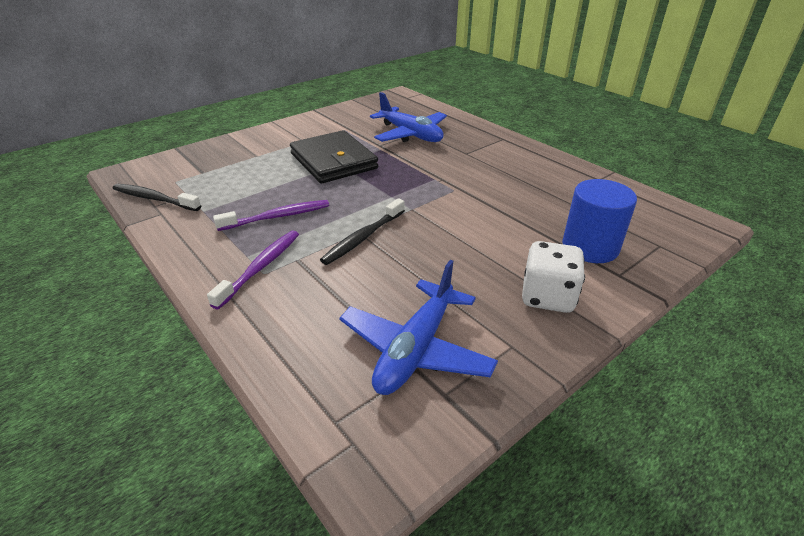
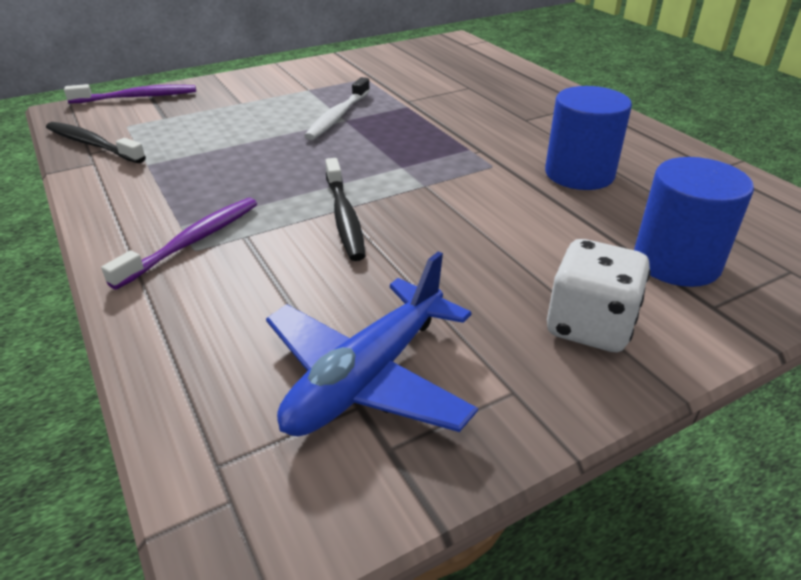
camera: 10 degrees right, 0 degrees up
(277, 217) = (238, 179): purple toothbrush -> purple toothbrush (137, 97)
(333, 161) = (338, 116): black wallet -> white toothbrush
(363, 237) = (344, 217): black toothbrush -> black toothbrush turned 60 degrees counterclockwise
(410, 134) = (454, 90): blue plane -> none
(513, 191) = (579, 174): none -> blue cylinder

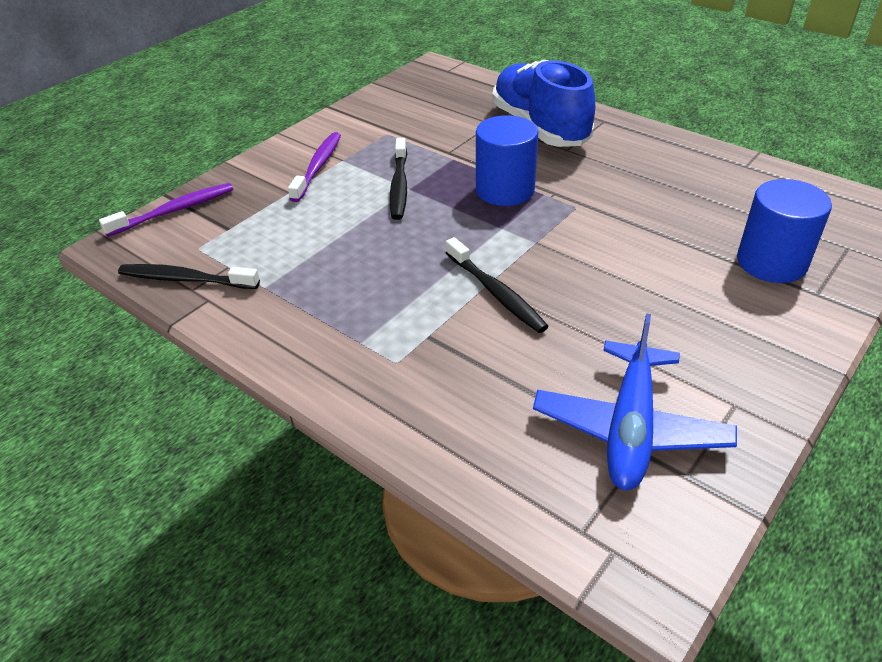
camera: 20 degrees left, 5 degrees up
(192, 242) = (388, 355): purple toothbrush -> purple toothbrush (318, 167)
(338, 116) = (399, 186): white toothbrush -> black toothbrush
(513, 98) = (540, 127): none -> blue shoe
(579, 174) = (649, 198): blue cylinder -> blue cylinder (505, 190)
(589, 326) = (749, 335): white dice -> none

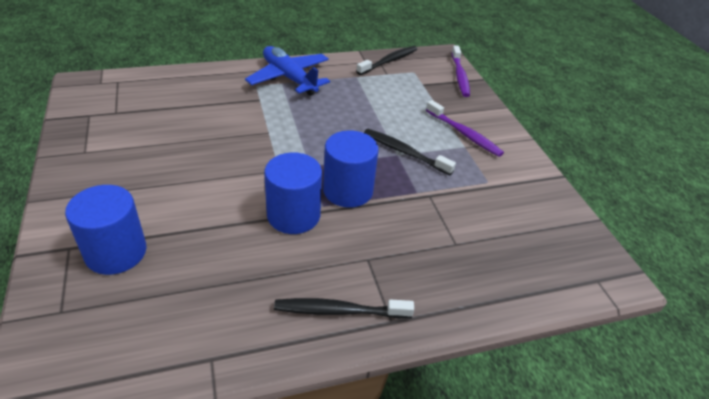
camera: 120 degrees right, 0 degrees up
(496, 293) = (258, 131): black toothbrush -> black toothbrush (339, 311)
(540, 127) = (419, 267): blue shoe -> none
(579, 201) = (293, 215): none -> blue cylinder
(630, 427) = (128, 116): blue plane -> blue plane (289, 78)

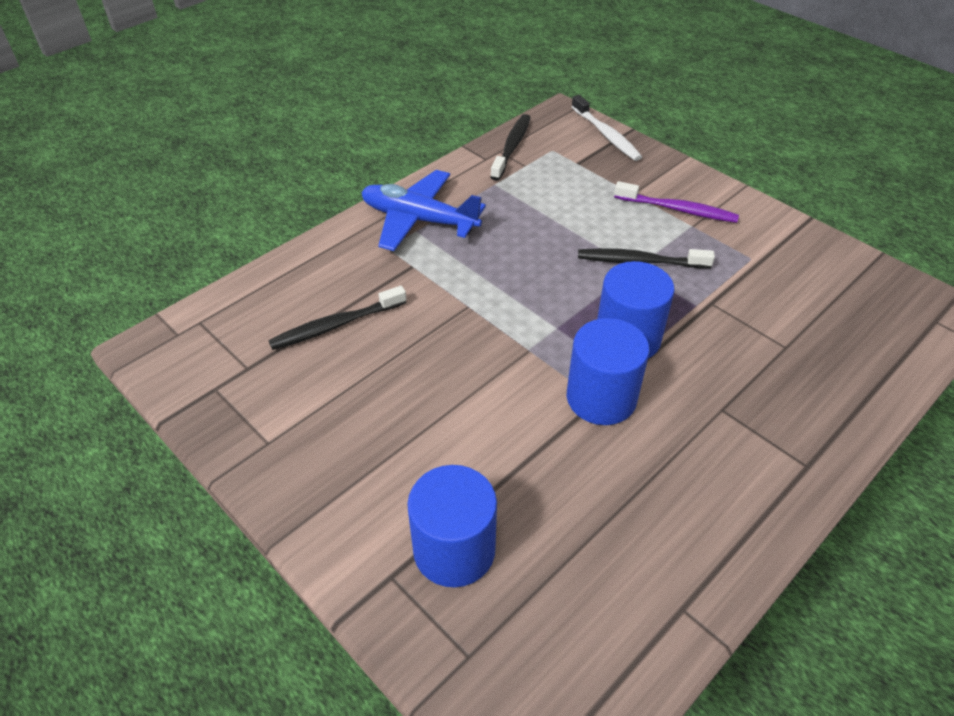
camera: 25 degrees left, 5 degrees up
(339, 311) = (751, 482): black toothbrush -> black toothbrush (336, 325)
(460, 76) = (606, 135): purple toothbrush -> white toothbrush

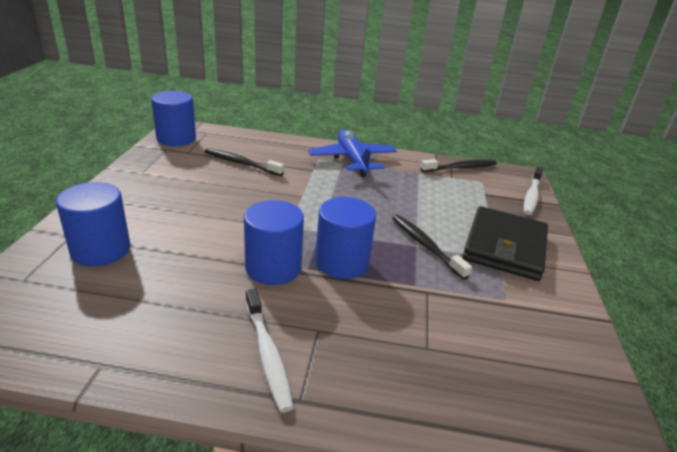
camera: 50 degrees right, 15 degrees down
(189, 365) = (176, 139): none -> blue cylinder
(678, 209) = (504, 247): purple toothbrush -> black wallet
(737, 463) = (268, 354): none -> white toothbrush

